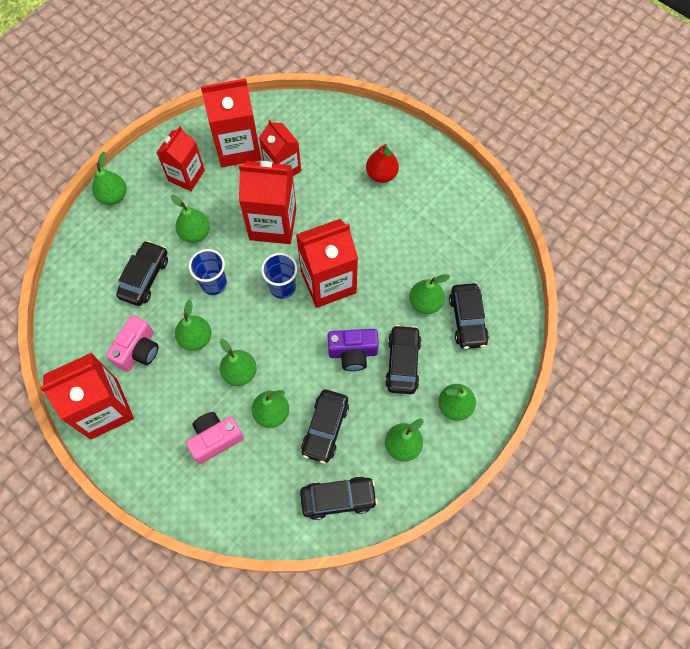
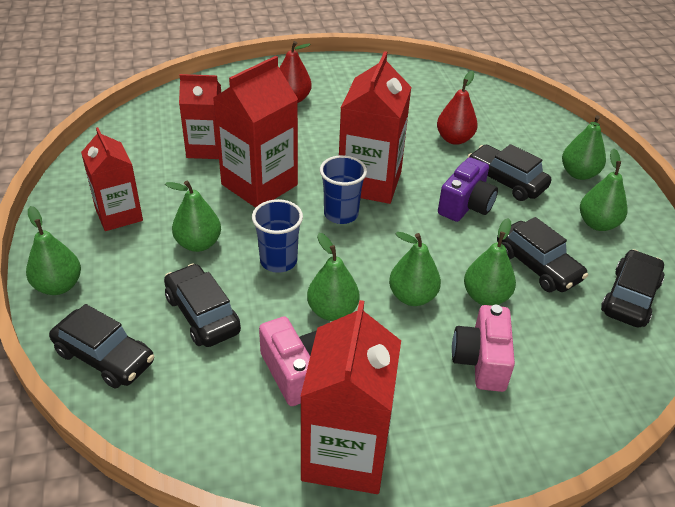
camera: 55 degrees left, 25 degrees down
(238, 147) = (139, 163): red carton -> none
(425, 303) = (454, 139): green pear -> red pear
(467, 320) = (495, 126): black car -> black car (104, 357)

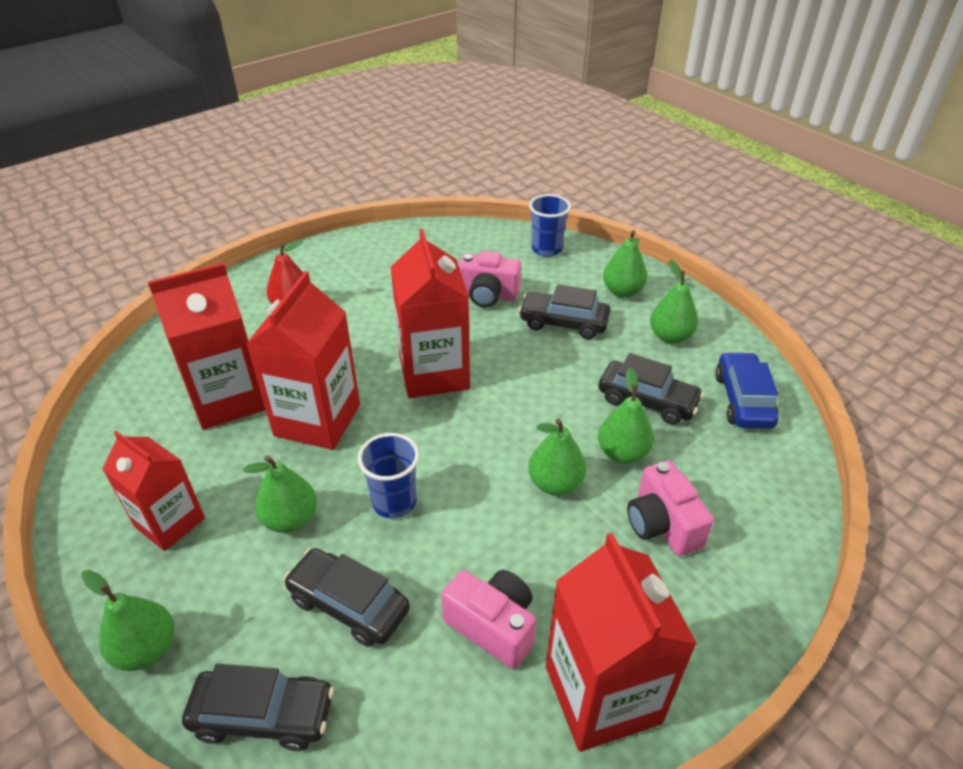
camera: 25 degrees left, 0 degrees up
(206, 148) = (228, 399): red carton -> red carton, size x1.51
(332, 311) = (487, 535): green pear -> none
(341, 214) = (427, 420): blue cup -> blue cup (546, 249)
(454, 139) = (488, 295): red pear -> pink camera
(466, 205) = (543, 363): purple camera -> none
(630, 297) = (743, 400): black car -> blue car

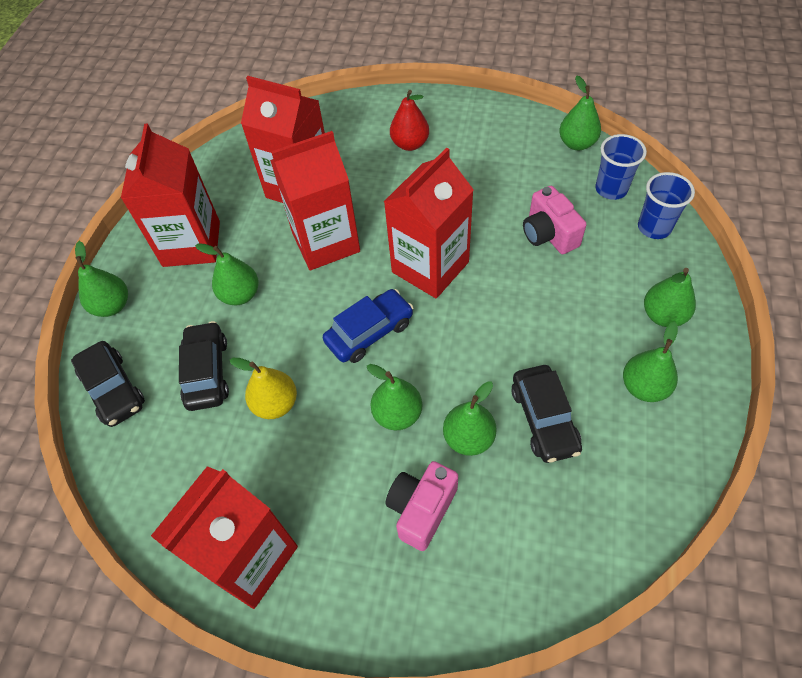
camera: 55 degrees right, 15 degrees up
(170, 522) = (191, 244): red carton -> red carton, size x1.51
(394, 502) = (298, 335): blue cup -> blue cup (611, 189)
(427, 232) = (577, 143): none -> green pear
(451, 566) = (275, 404): none -> yellow pear
(493, 626) = (251, 459): pink camera -> none
(563, 323) = (573, 303): black car -> none
(743, 400) = (621, 490): blue car -> blue car (369, 332)

